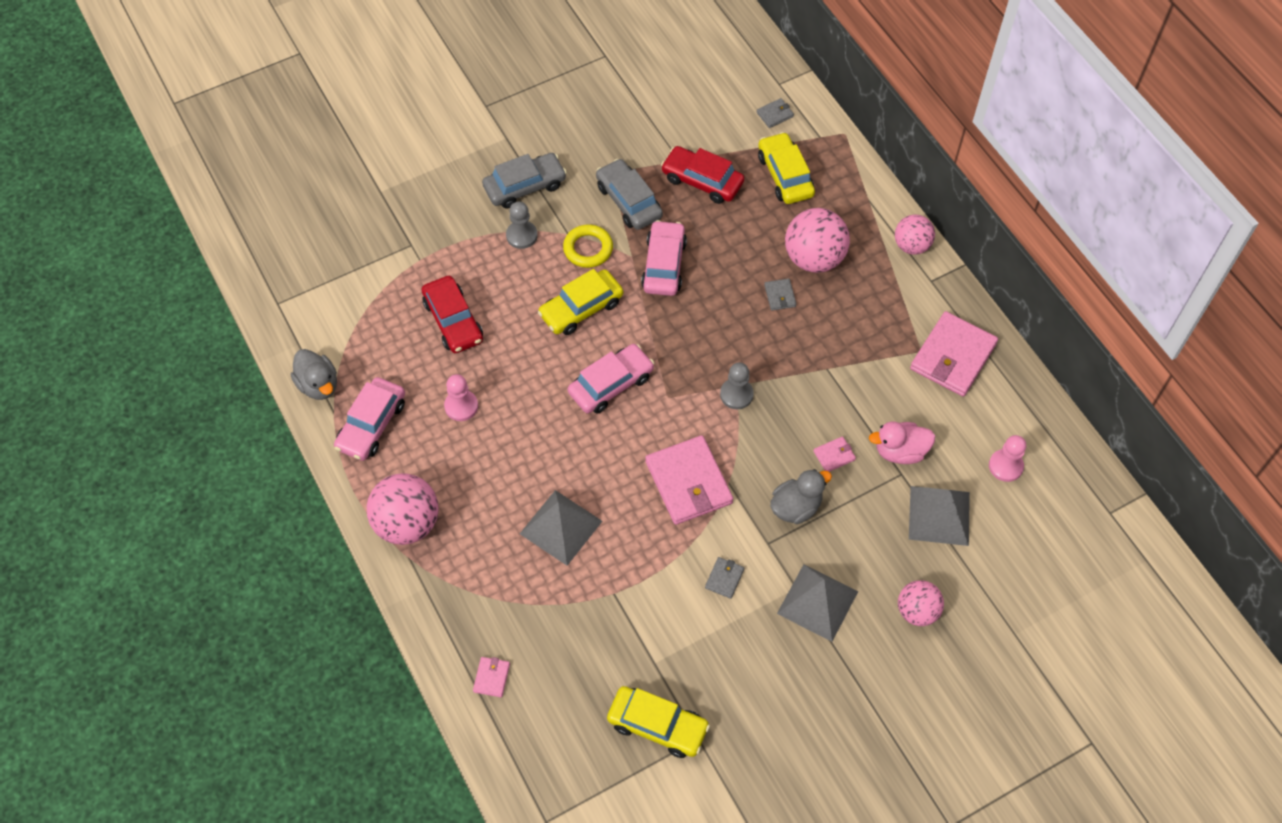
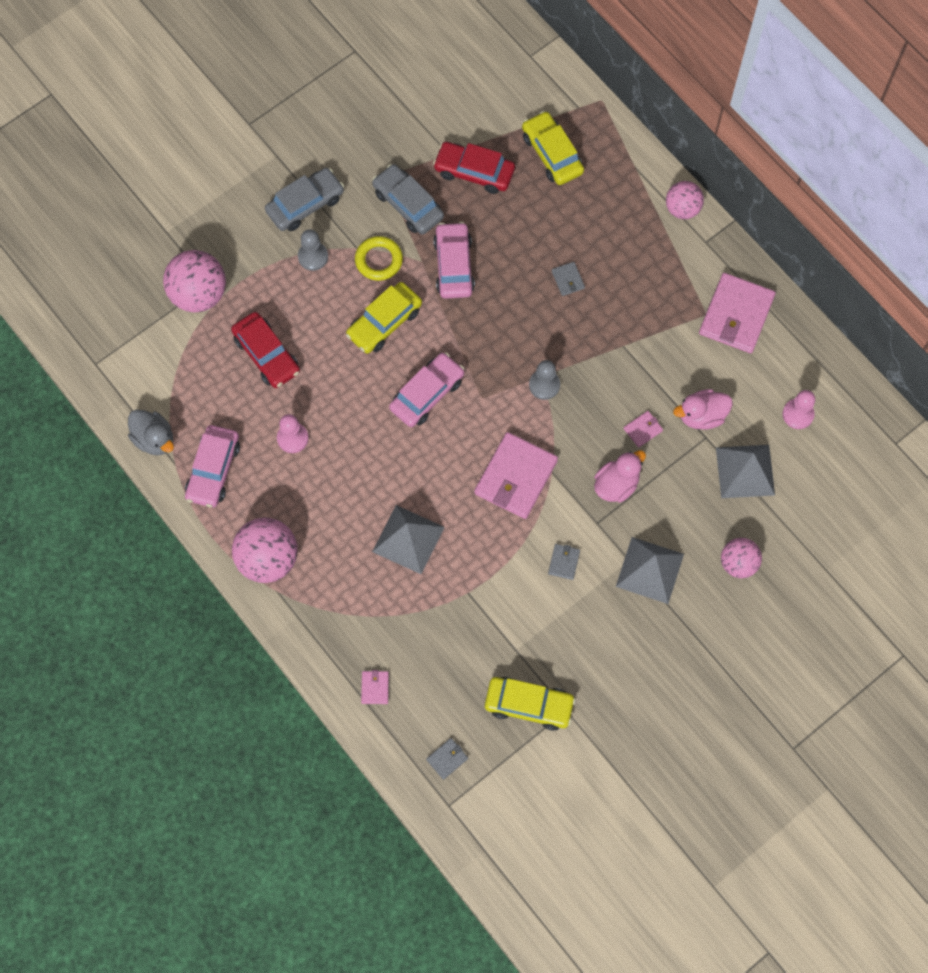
camera: 10 degrees left, 10 degrees up
(688, 482) = (516, 477): pink wallet -> pink wallet turned 60 degrees clockwise
(775, 114) = (531, 90): grey wallet -> grey wallet (447, 759)
(796, 507) = (616, 485): grey duck -> pink duck
(814, 258) = (593, 236): pink ball -> pink ball (199, 294)

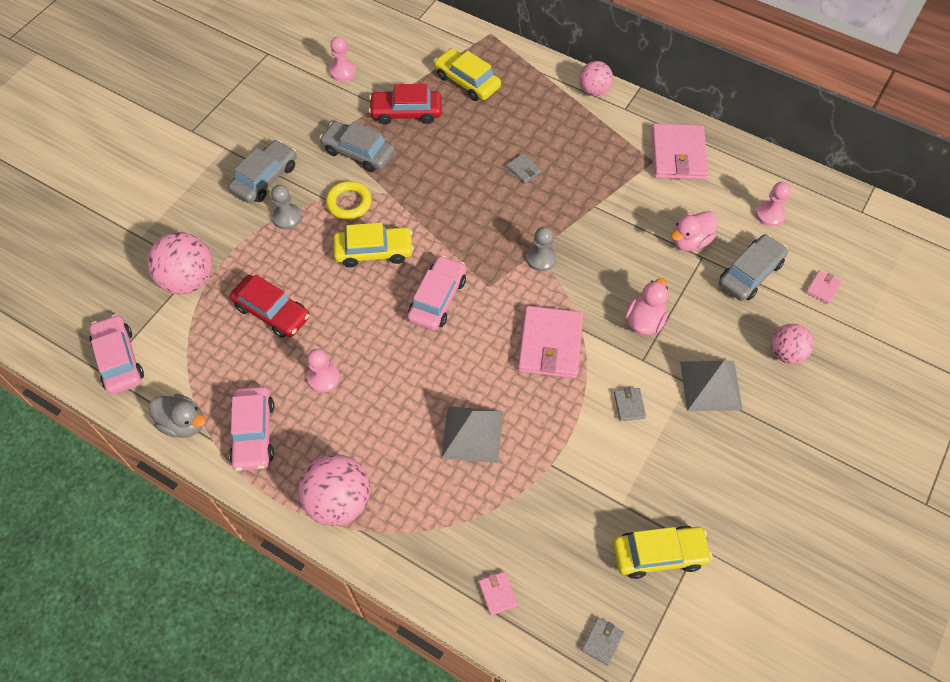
camera: 20 degrees left, 10 degrees down
(384, 322) = (374, 251): yellow car -> yellow car turned 120 degrees counterclockwise
(426, 99) = (343, 71): none -> pink pawn
(453, 265) = (418, 187): pink car -> pink car (119, 360)
(643, 429) = (645, 268): pink wallet -> pink wallet (822, 288)
(745, 471) = (750, 273): grey pyramid -> grey car

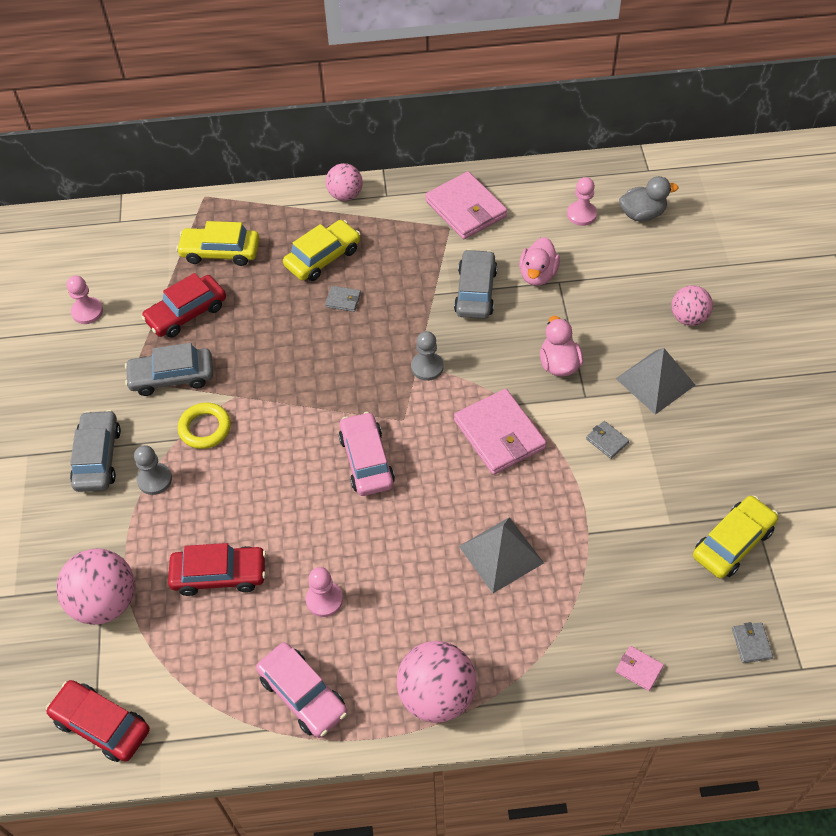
camera: 35 degrees left, 5 degrees down
(119, 360) = (101, 725): pink car -> red car
(183, 423) = (225, 735): grey duck -> grey duck (642, 214)
(374, 251) = (269, 457): yellow car -> yellow car (323, 257)
(750, 273) = (607, 272): grey car -> grey car (475, 291)
(822, 288) = (671, 249): pink wallet -> none

